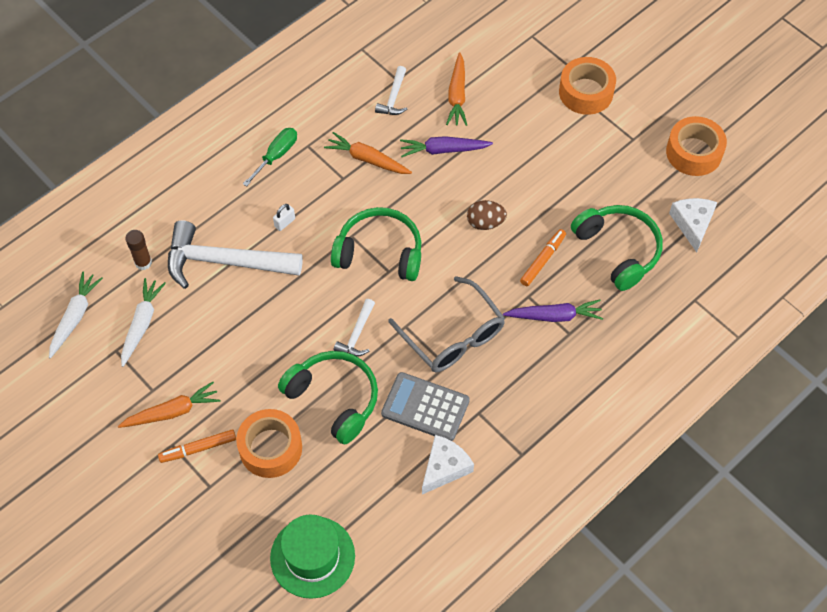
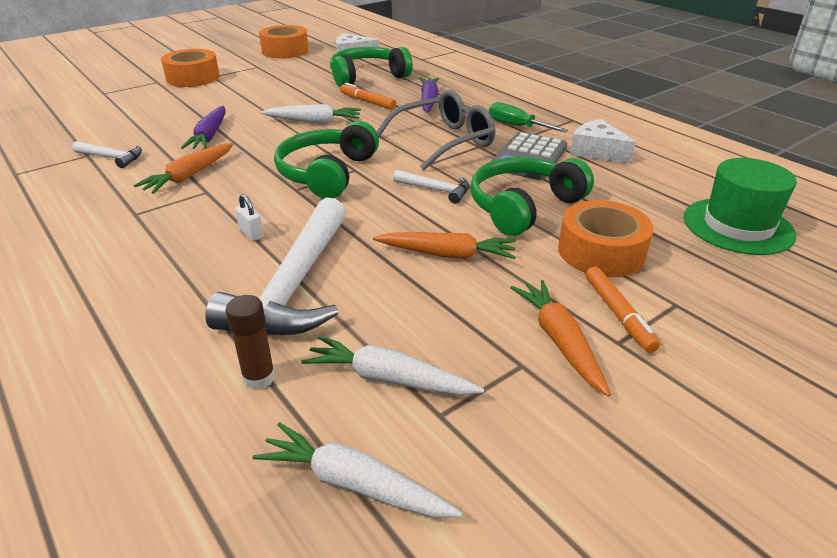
camera: 85 degrees left, 25 degrees down
(276, 155) = (132, 237): green screwdriver -> green screwdriver (516, 126)
(457, 95) = (143, 126): orange carrot -> orange carrot (447, 255)
(485, 223) = (314, 121): brown egg -> white carrot

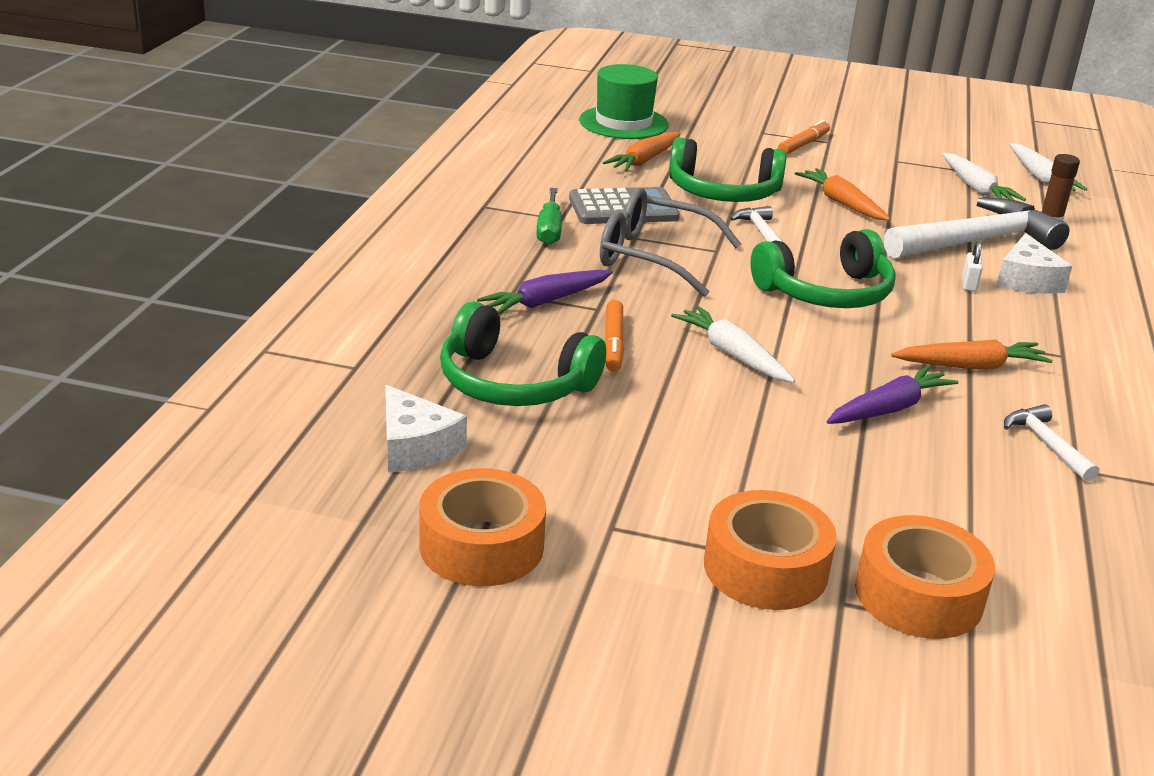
camera: 130 degrees left, 5 degrees down
(559, 341) = (858, 155): orange carrot -> orange carrot (644, 160)
(597, 151) = (558, 182): white cheese -> white cheese (1027, 280)
(601, 252) = (741, 157): orange tape -> orange tape (918, 595)

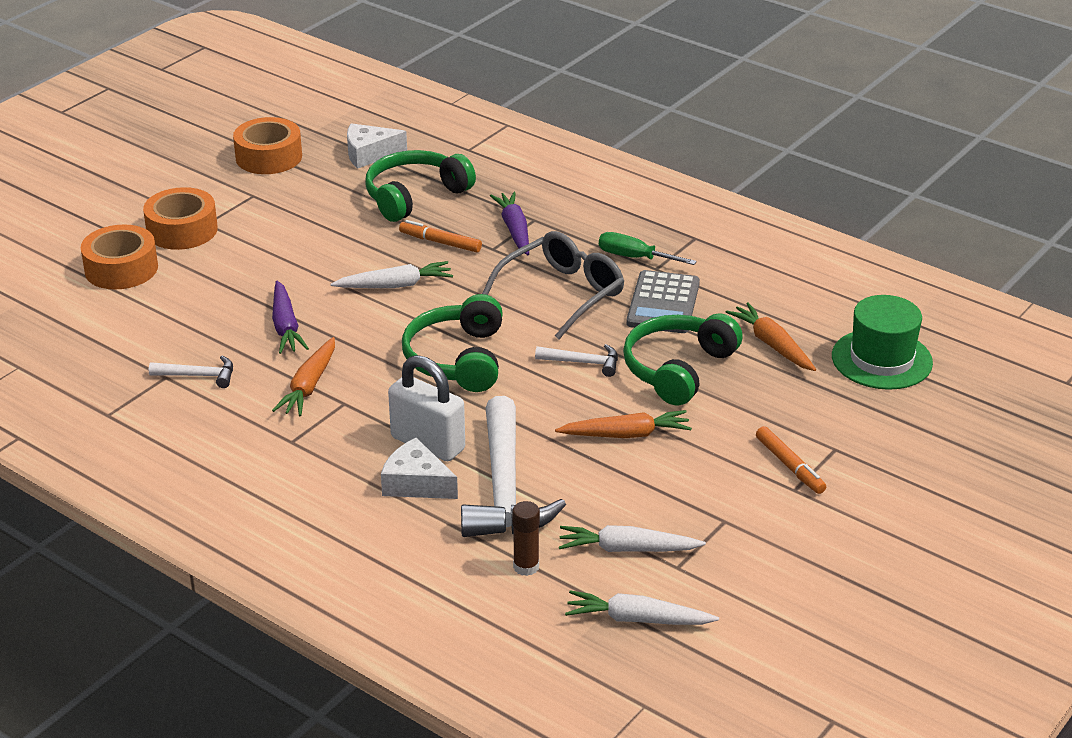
camera: 115 degrees right, 5 degrees up
(969, 284) = (428, 443): white padlock -> white padlock, size x2.41

